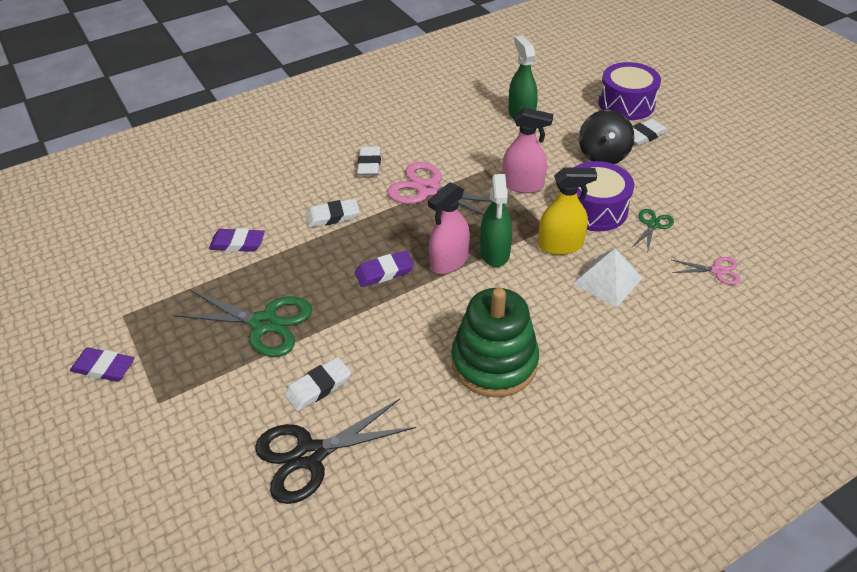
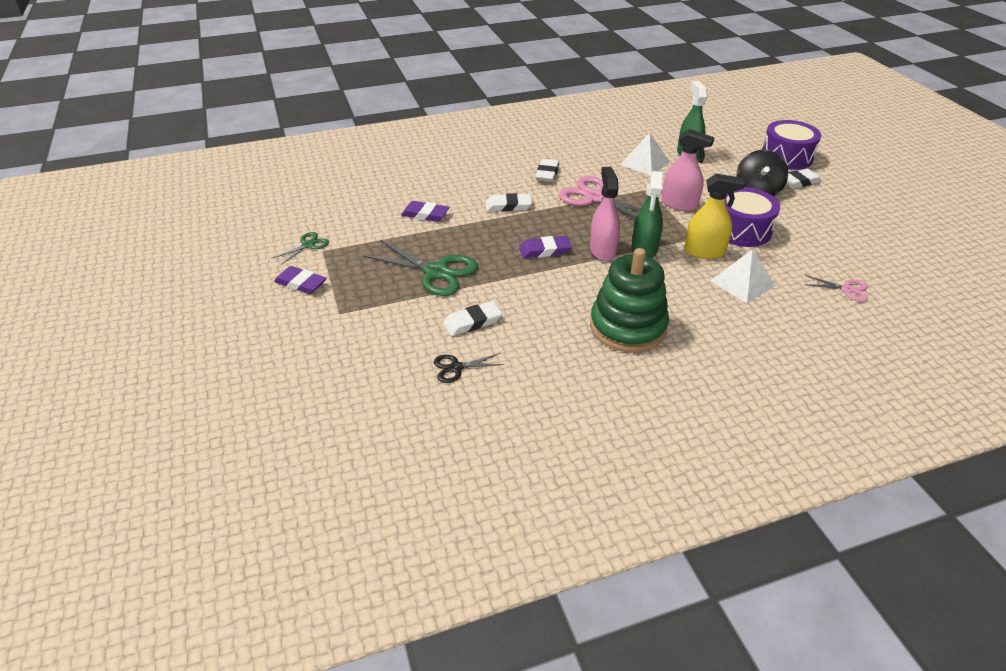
camera: 10 degrees right, 5 degrees down
(310, 455) = (456, 368): black scissors -> black scissors, size x0.51
(449, 261) = (602, 250): pink spray bottle -> pink spray bottle turned 120 degrees clockwise
(476, 133) = (644, 163): none -> white pyramid
(652, 225) = (792, 248): green scissors -> green scissors (308, 245)

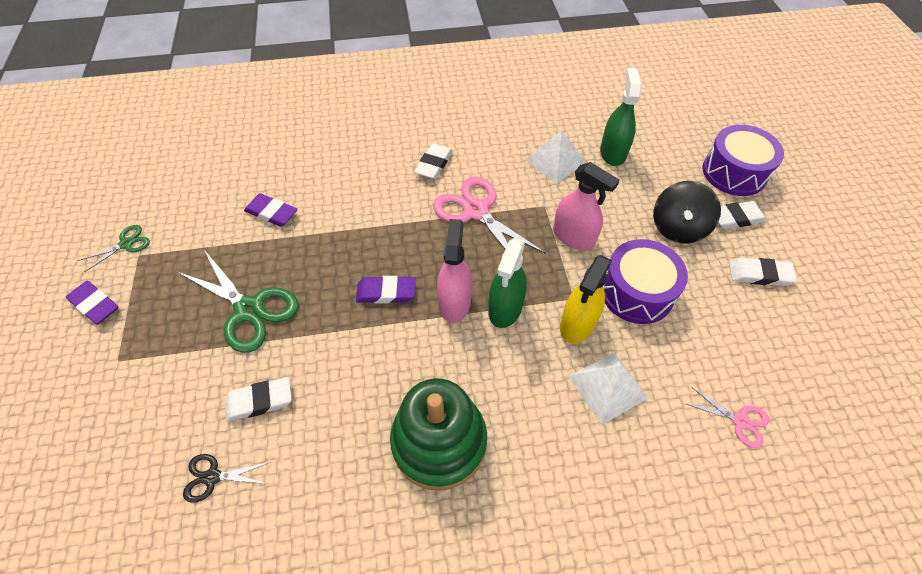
camera: 10 degrees right, 15 degrees up
(508, 206) = (370, 212): white eraser -> white eraser (759, 274)
(704, 252) = (577, 324): yellow spray bottle -> yellow spray bottle turned 105 degrees clockwise

